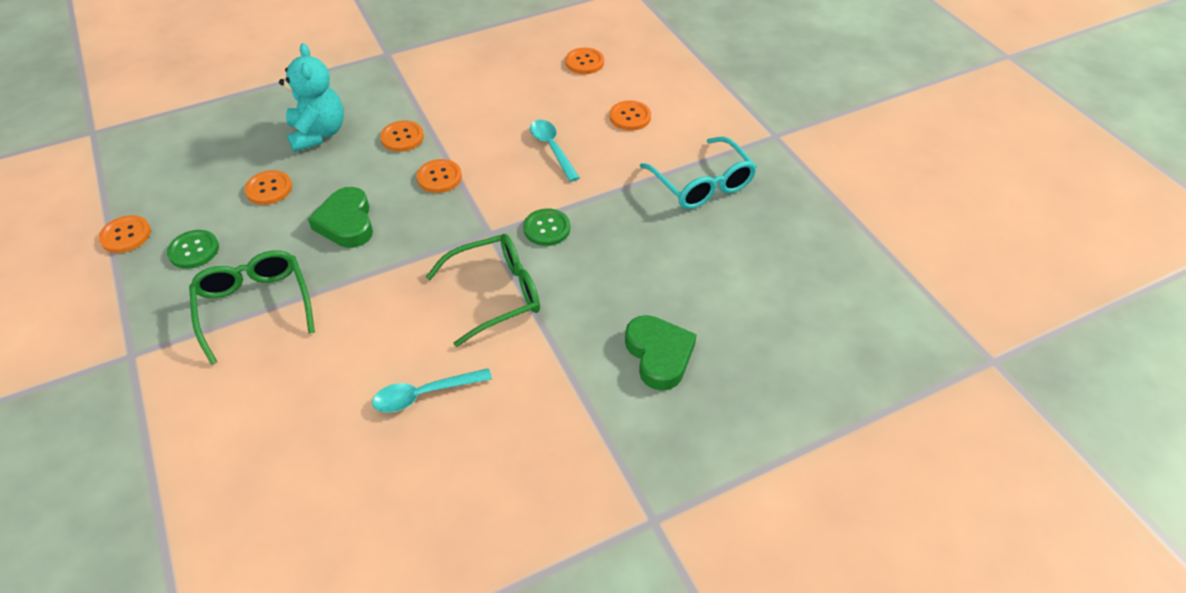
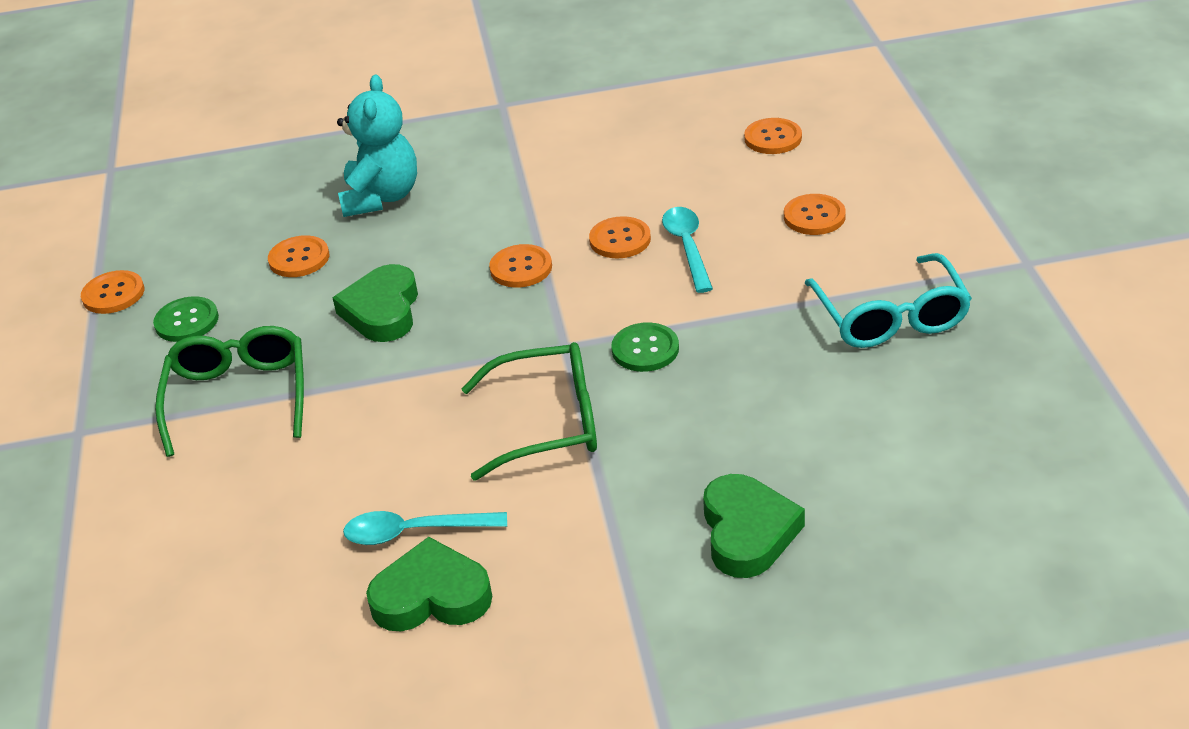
camera: 20 degrees right, 10 degrees down
(402, 137) = (488, 213): orange button -> orange button (620, 240)
(452, 443) = (431, 596): none -> green heart

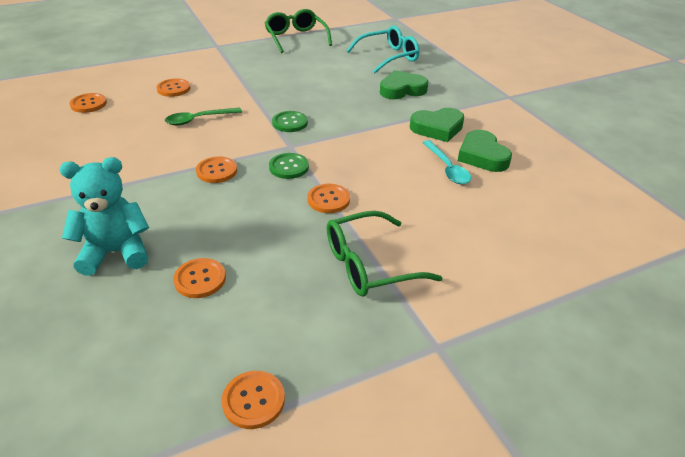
camera: 110 degrees left, 0 degrees up
(187, 321) = (289, 325): green button -> green button (289, 167)
(382, 311) = (265, 219): green heart -> green heart (437, 128)
(546, 423) = (354, 143): green glasses -> green glasses (296, 38)
(620, 240) = (189, 141): orange button -> orange button (328, 199)
(687, 247) = (198, 120): turquoise spoon -> green spoon
(890, 316) = (256, 69): turquoise glasses -> turquoise glasses (388, 57)

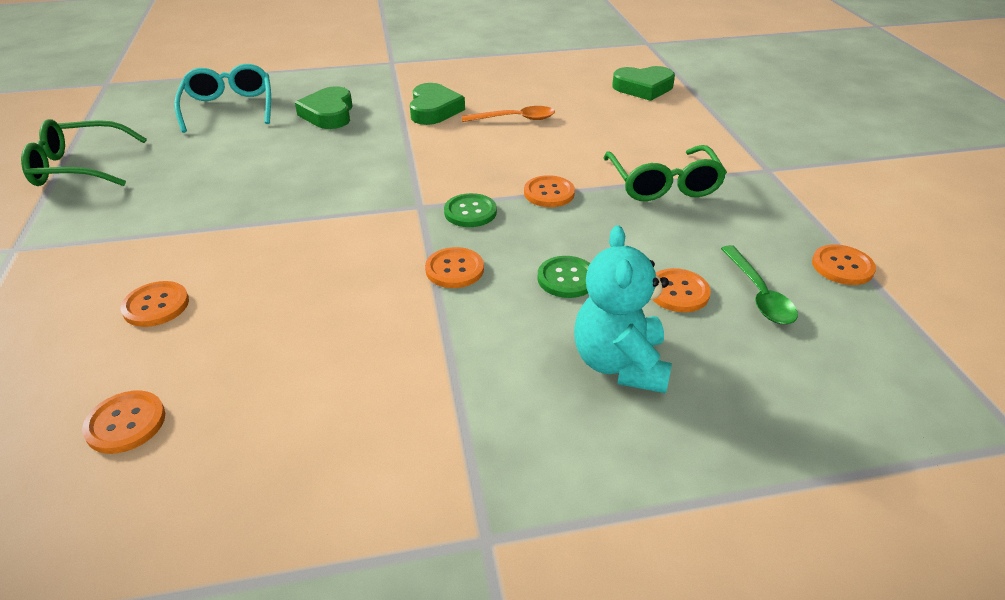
camera: 75 degrees left, 0 degrees up
(198, 120) = (294, 281): green spoon -> green spoon (759, 294)
(290, 123) = (359, 200): green button -> green button (567, 278)
(447, 168) = (515, 119): turquoise spoon -> orange spoon
(482, 156) = (500, 98): green heart -> green heart (643, 88)

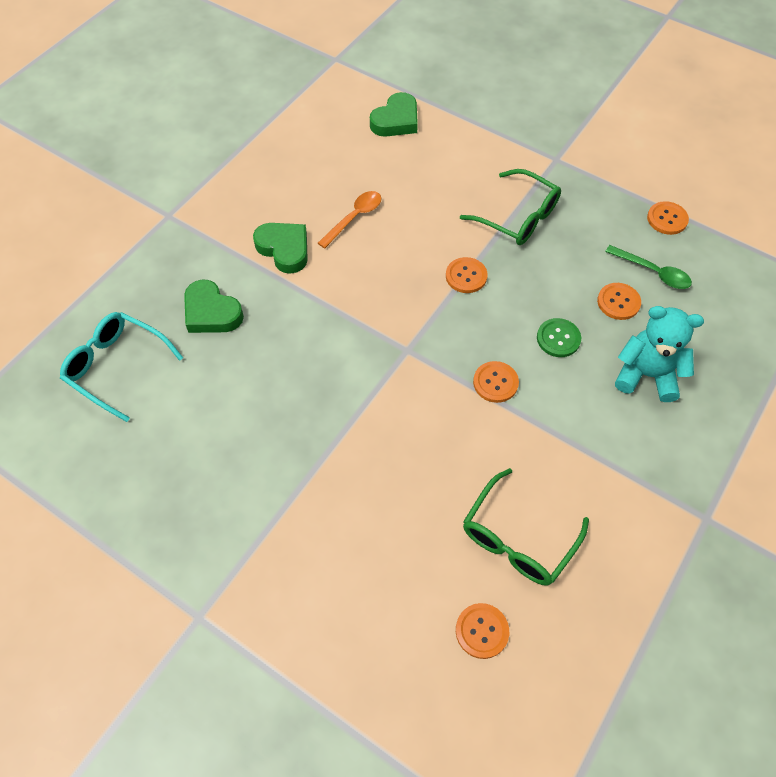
camera: 45 degrees left, 20 degrees up
(80, 167) = (106, 519): green glasses -> green glasses (518, 537)
(156, 305) = (372, 560): orange button -> none
(470, 212) = (443, 330): green button -> none
(620, 364) = (646, 375): turquoise teddy bear -> turquoise teddy bear turned 150 degrees clockwise

